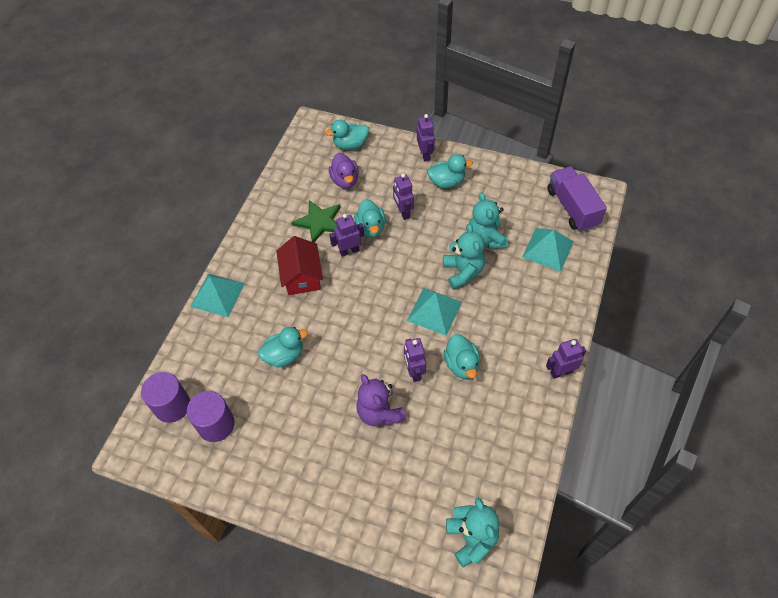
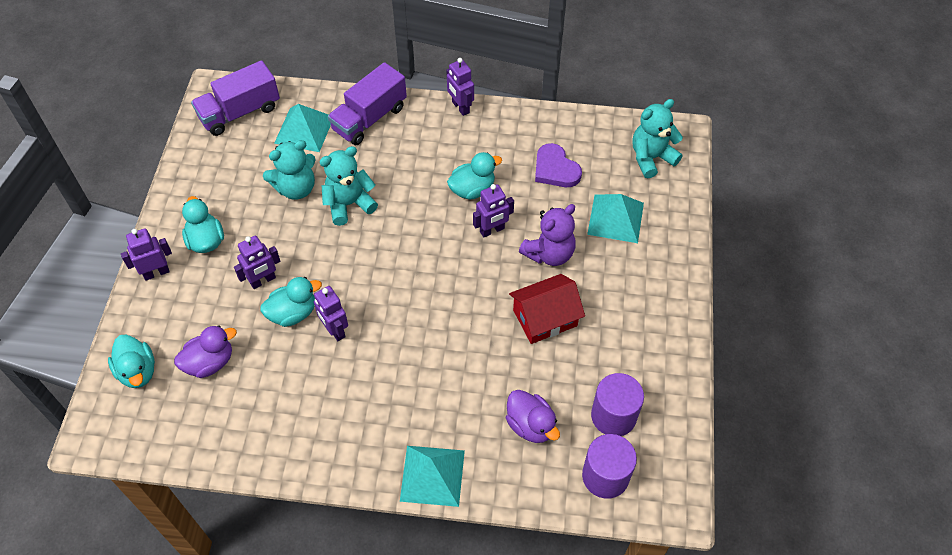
camera: 105 degrees left, 0 degrees up
(230, 364) = (531, 425): none -> purple duck
(284, 355) = (504, 366): turquoise duck -> none
(302, 276) = (384, 377): red house -> red house (545, 318)
(319, 222) = (290, 378): green star -> none
(434, 311) = (409, 224): turquoise pyramid -> turquoise pyramid (615, 218)
(472, 440) = (555, 169): none -> purple heart
(555, 297) = (369, 118): none -> purple truck

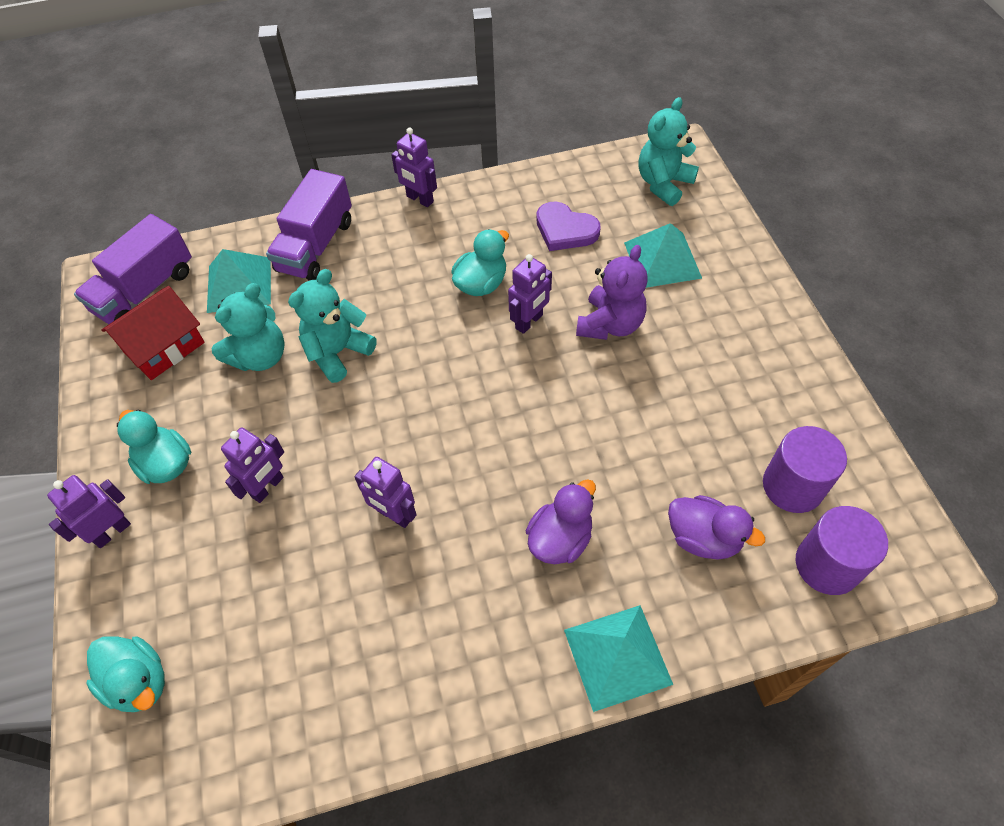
camera: 20 degrees left, 0 degrees up
(210, 362) = (241, 626): purple duck -> purple duck (560, 539)
(293, 313) = (328, 514): turquoise duck -> none
(545, 318) = (647, 400): red house -> red house (164, 347)

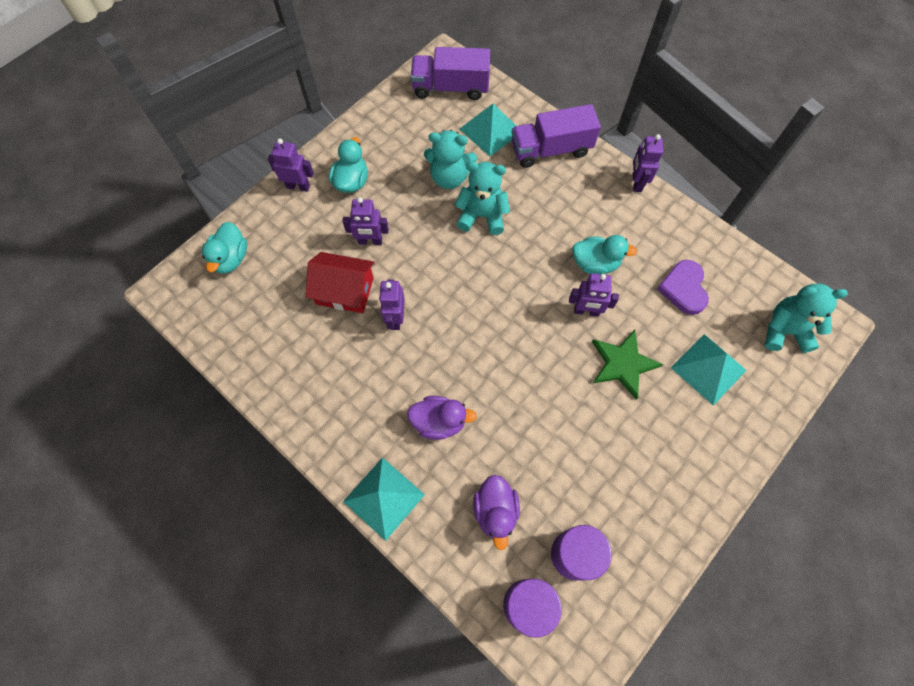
camera: 55 degrees right, 10 degrees up
(164, 347) = (421, 125): red house -> red house (345, 291)
(610, 324) = (623, 364): purple teddy bear -> green star

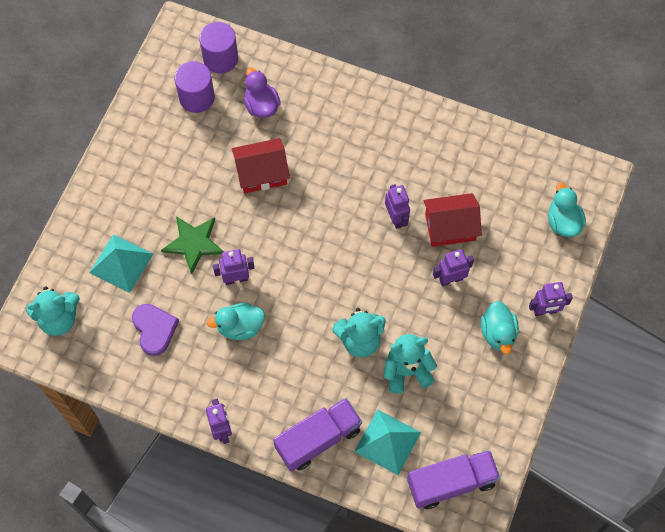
camera: 160 degrees right, 0 degrees up
(383, 498) = (345, 88): turquoise pyramid -> none
(439, 422) = (326, 151): purple duck -> none
(523, 420) = (261, 173): none -> red house

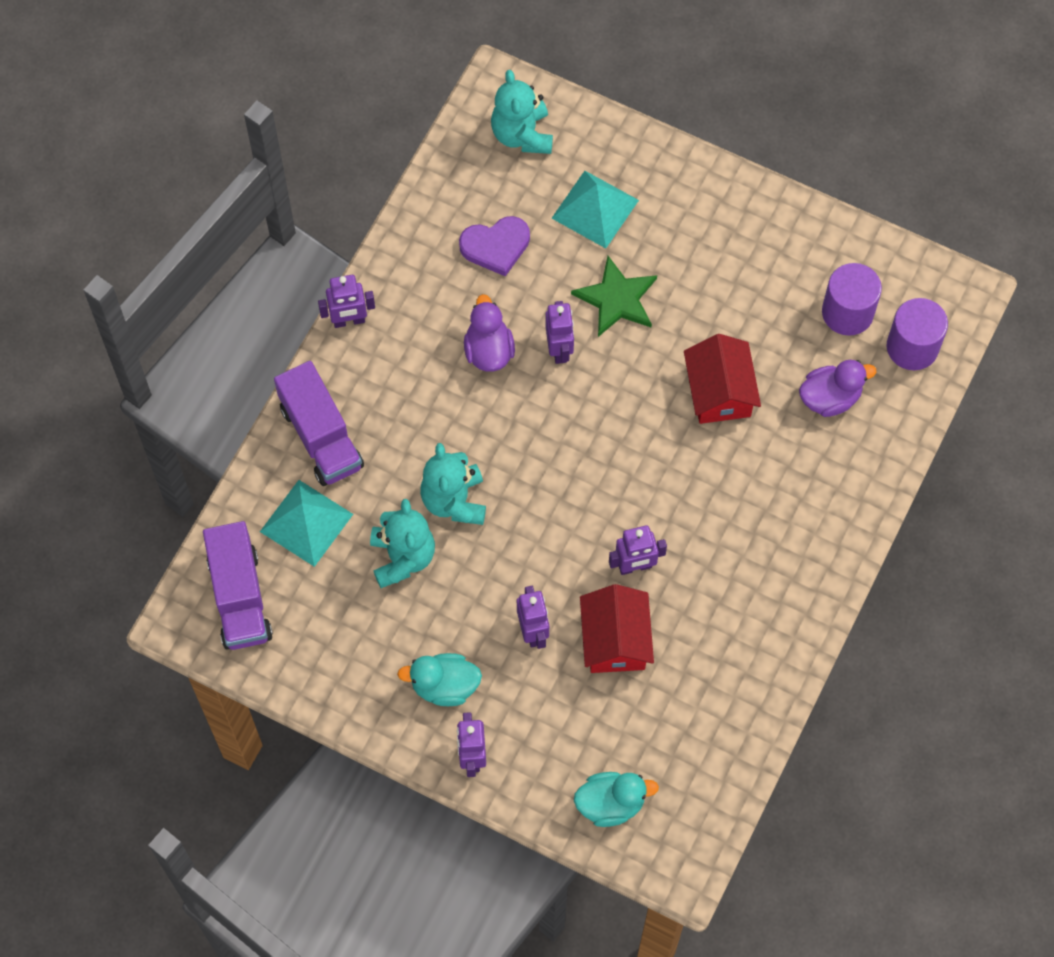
camera: 95 degrees right, 0 degrees up
(240, 327) = (488, 350): turquoise duck -> purple duck

